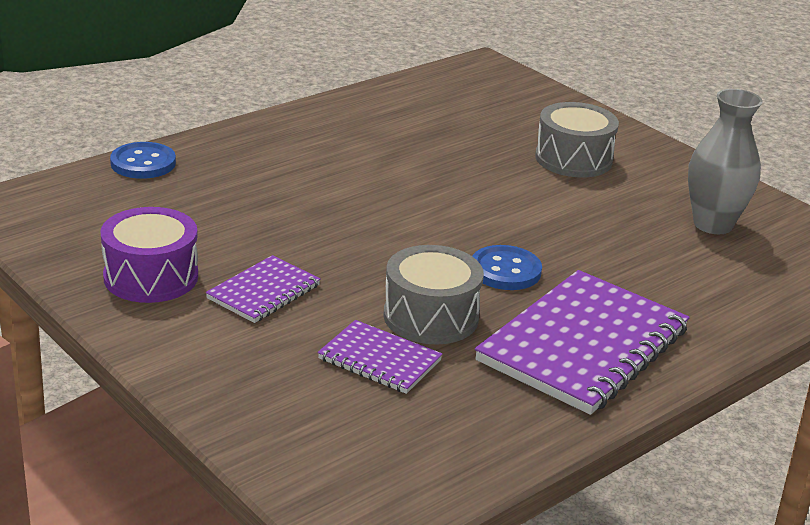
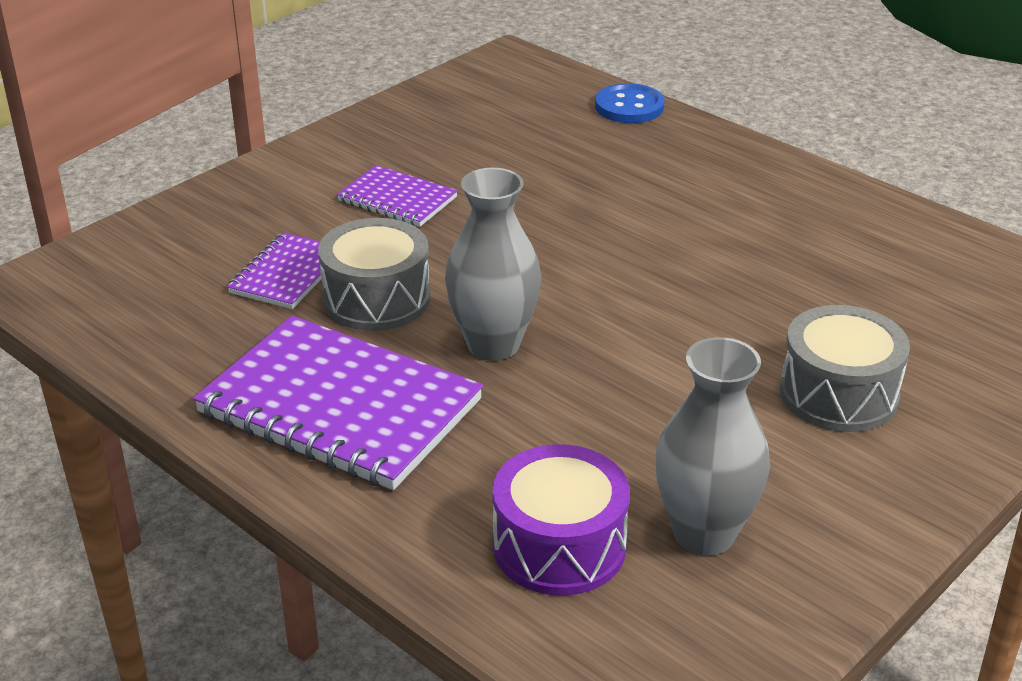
camera: 85 degrees right, 5 degrees up
(151, 277) = (407, 141): purple drum -> purple drum (559, 546)
(505, 270) = (493, 345): blue button -> grey vase

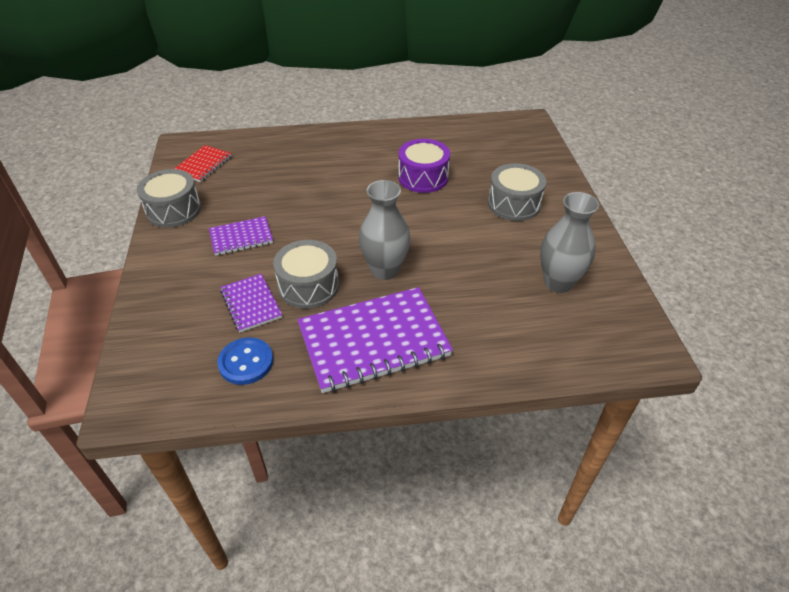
camera: 50 degrees left, 10 degrees up
(379, 126) = (174, 210): none -> grey drum
(493, 95) = (203, 165): none -> red notebook
(559, 546) = (530, 325): purple drum -> purple drum (423, 177)
(629, 106) = (270, 138): blue button -> blue button (246, 362)

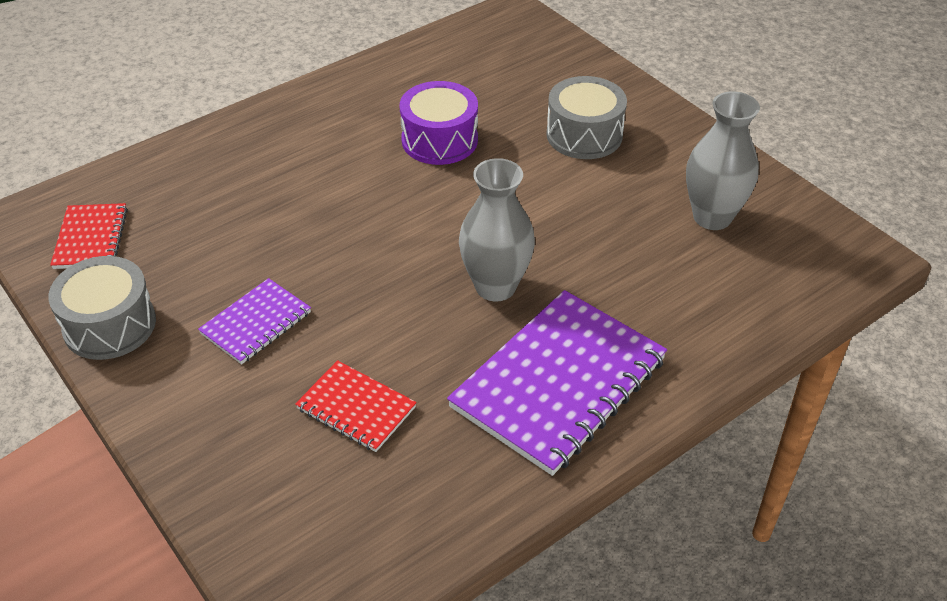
camera: 30 degrees left, 0 degrees up
(246, 362) = (419, 486): blue button -> none
(251, 304) = (356, 408): purple notebook -> red notebook
(308, 286) = (414, 350): grey drum -> none

